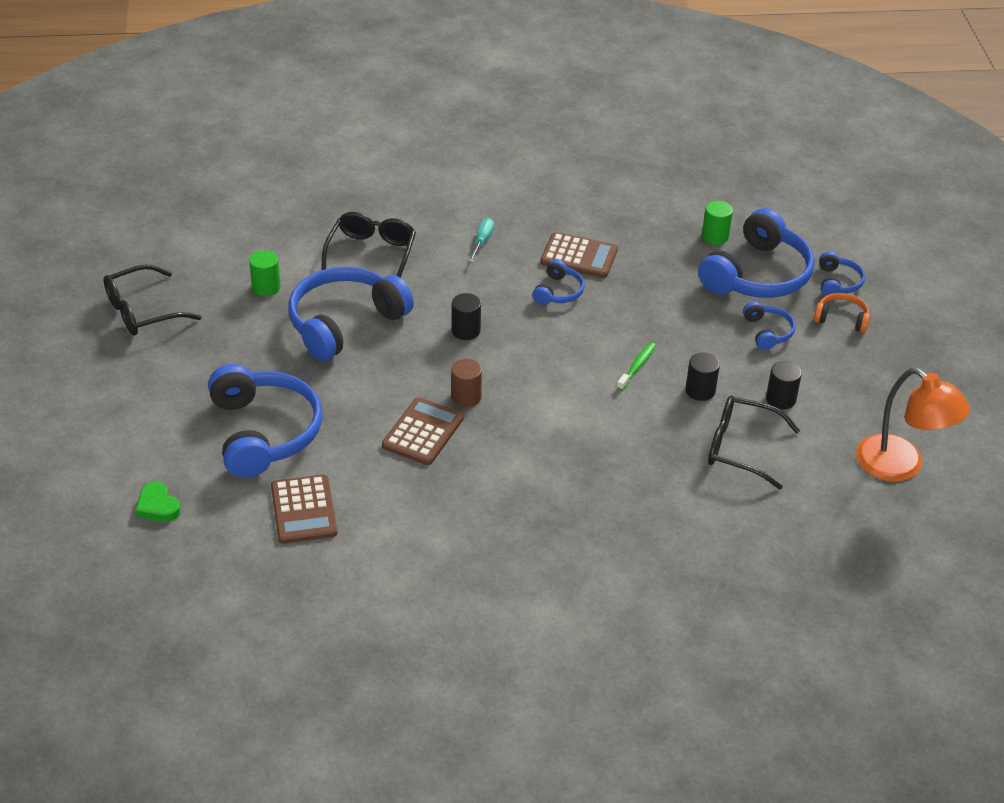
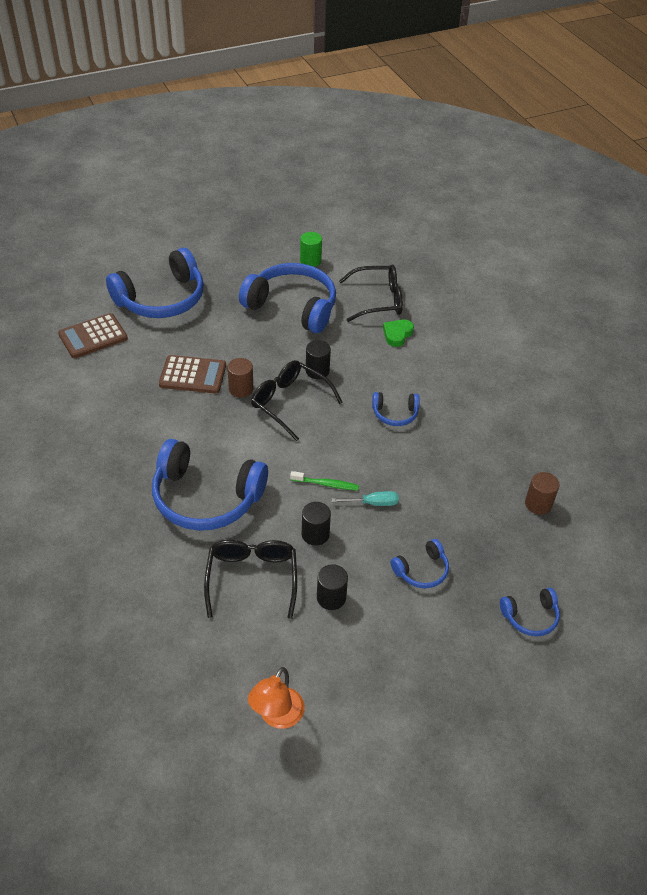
camera: 70 degrees right, 5 degrees up
(142, 311) = (256, 216): black glasses -> black glasses (289, 402)
(158, 506) = (76, 273): green heart -> green heart (397, 334)
(482, 241) = (431, 355): turquoise screwdriver -> turquoise screwdriver (373, 503)
(579, 256) = (448, 416): brown calculator -> none
(715, 236) = (538, 504): green cylinder -> brown cylinder
(757, 275) = (501, 547): blue headphones -> blue headphones (206, 497)
(841, 319) = (474, 629): orange headphones -> none
(901, 466) = (277, 716): orange lamp -> orange lamp, size x0.66

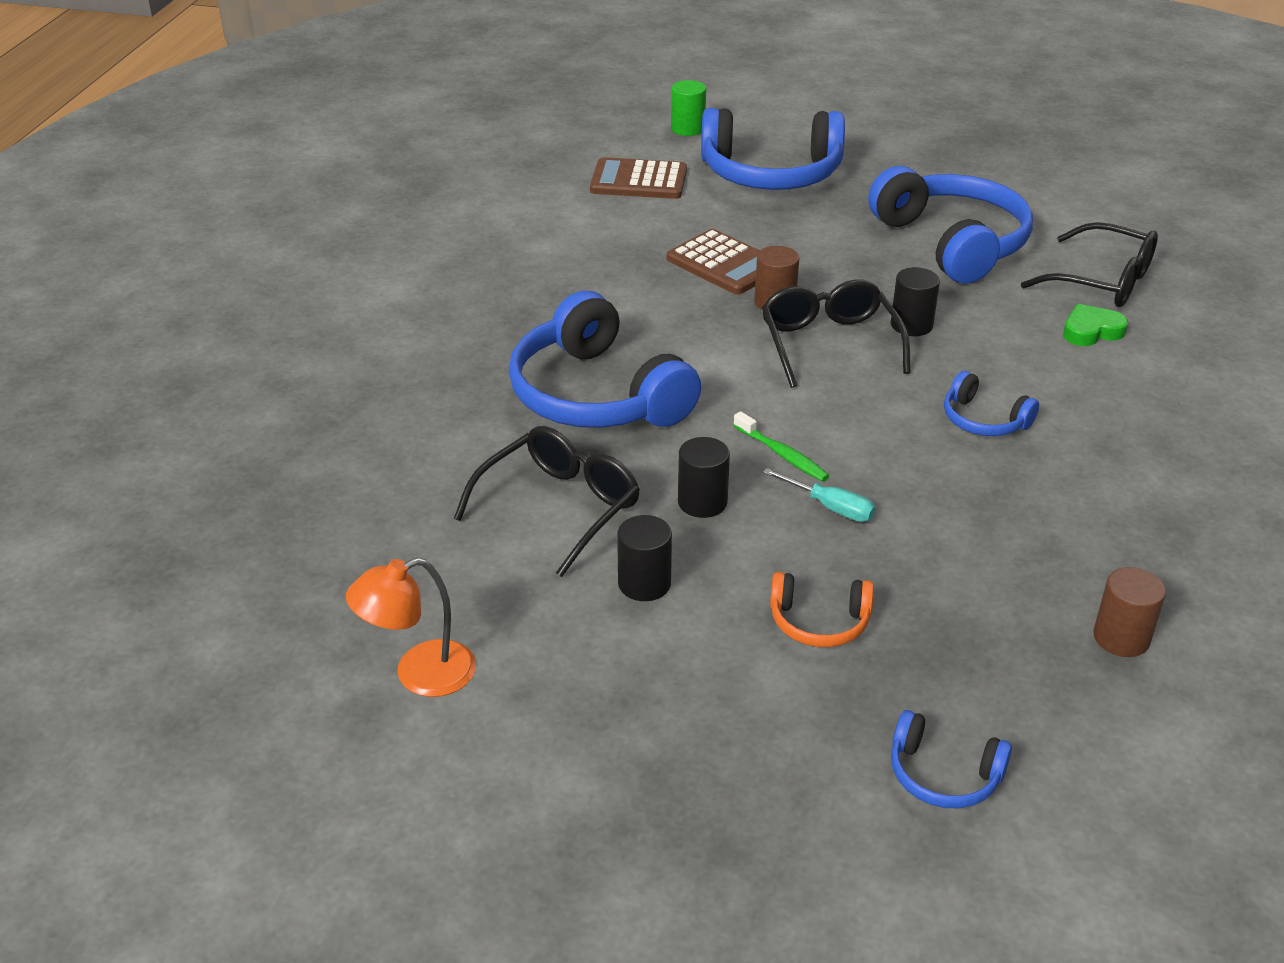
camera: 40 degrees right, 10 degrees down
(310, 260) = (1037, 202): green cylinder -> green cylinder (688, 129)
(421, 570) = (819, 622): blue headphones -> orange headphones

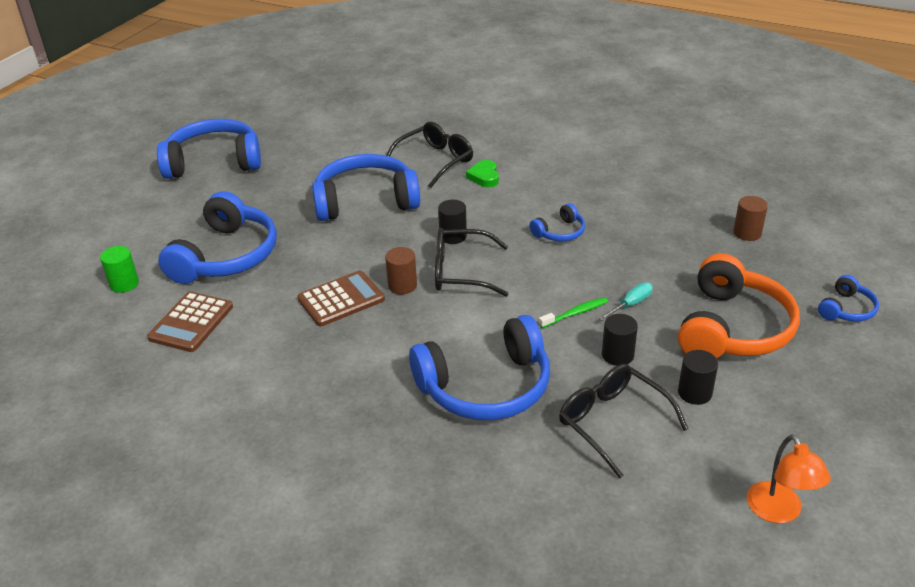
camera: 75 degrees left, 0 degrees up
(819, 622) = (732, 328): orange headphones -> orange headphones, size x2.12
(965, 122) = (214, 162): none -> blue headphones

